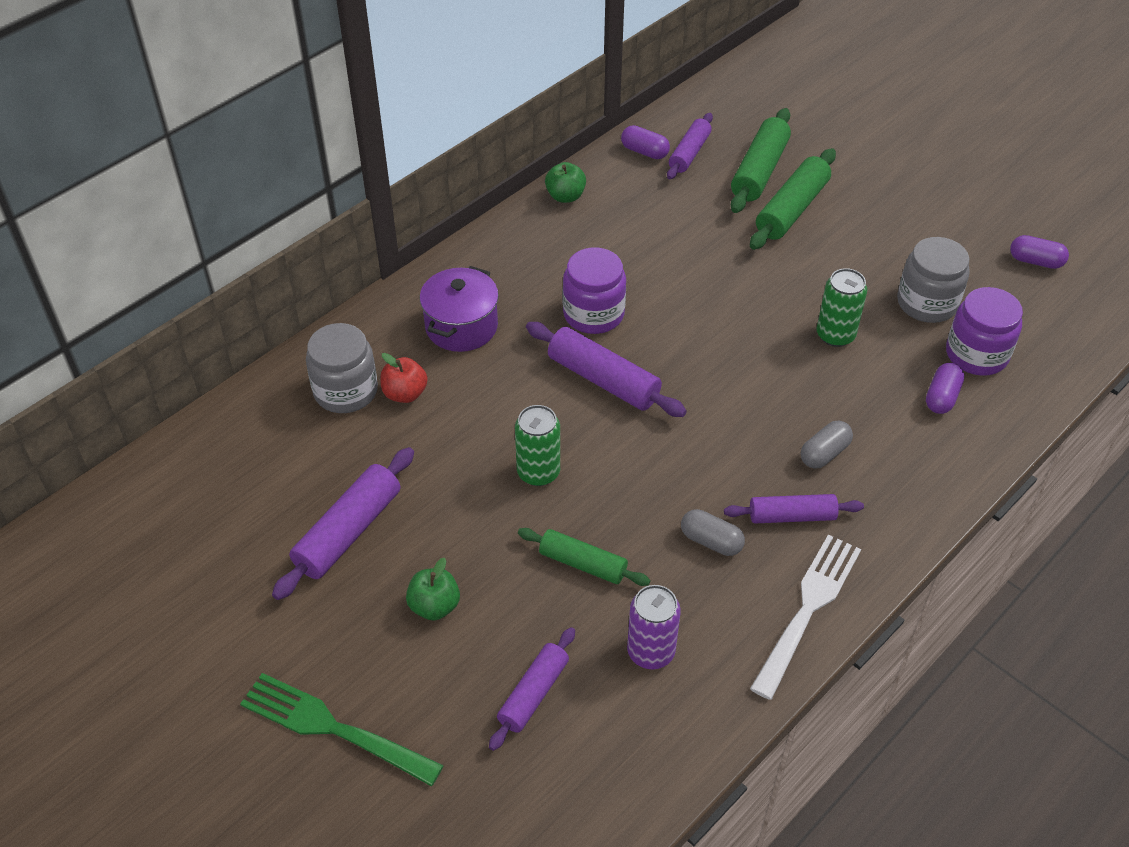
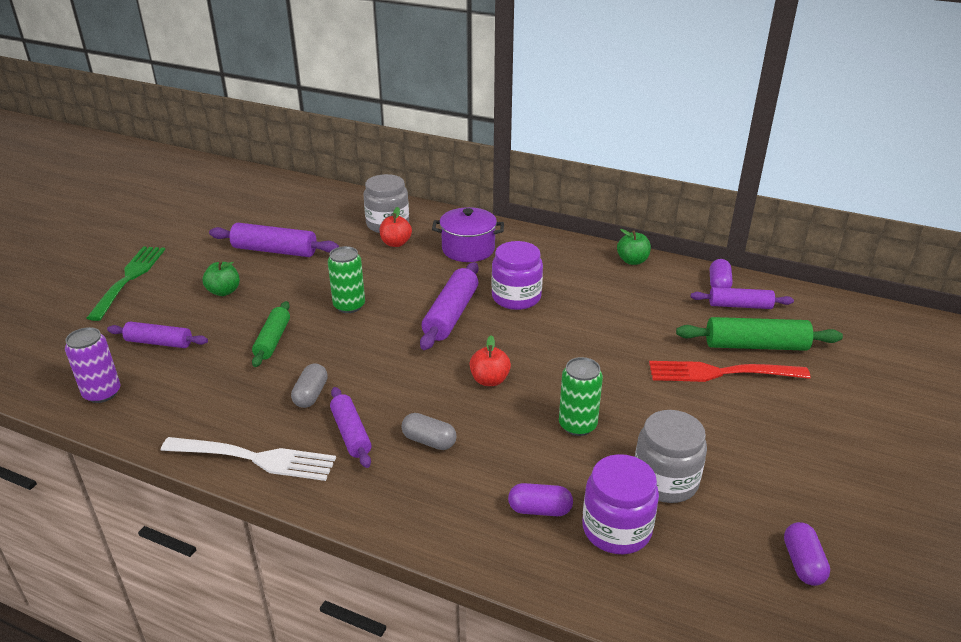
camera: 70 degrees right, 15 degrees down
(651, 652) = (200, 385): purple can -> purple can (102, 393)
(741, 380) = (489, 380): none -> red apple
(792, 209) = (722, 372): green rolling pin -> red fork

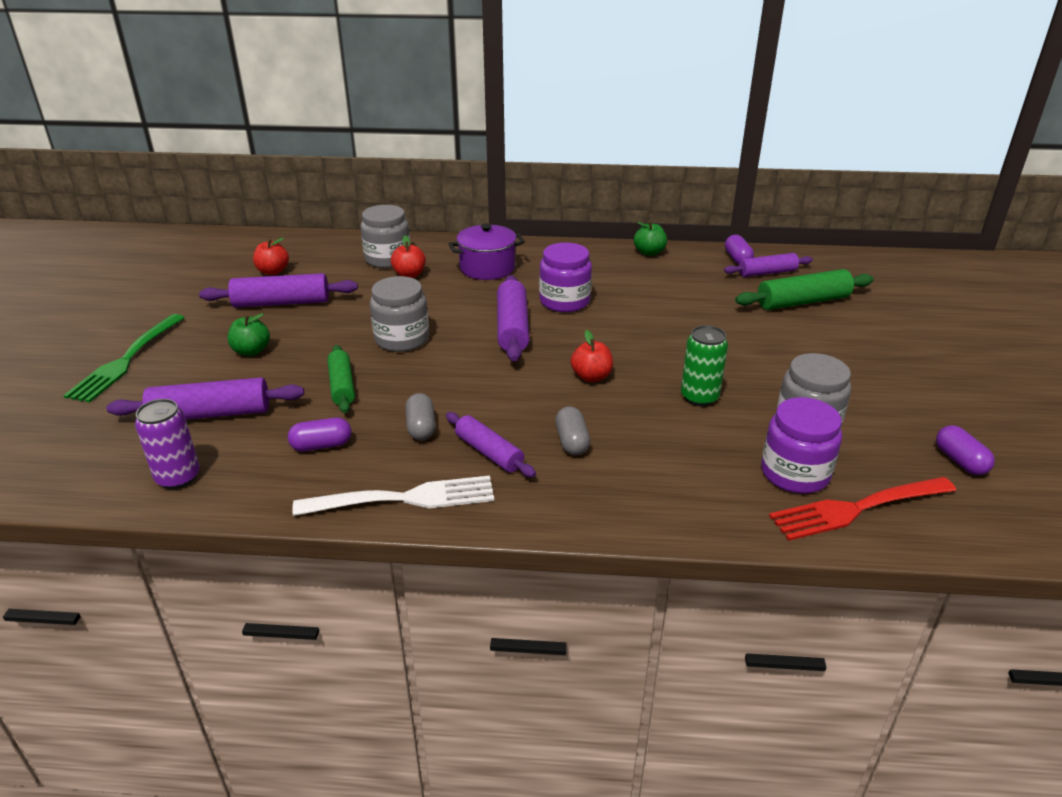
camera: 20 degrees left, 0 degrees up
(129, 279) = (126, 360): green fork -> green fork turned 150 degrees counterclockwise
(159, 342) = (211, 414): purple rolling pin -> purple rolling pin, size x1.51
(286, 219) = (273, 271): none -> red apple
(349, 306) = (402, 339): green can -> grey jar
(429, 441) = (572, 441): grey capsule -> grey capsule turned 75 degrees clockwise
(539, 510) = (717, 475): purple capsule -> purple capsule (321, 445)
(722, 372) = (791, 328): red fork -> red fork (858, 508)

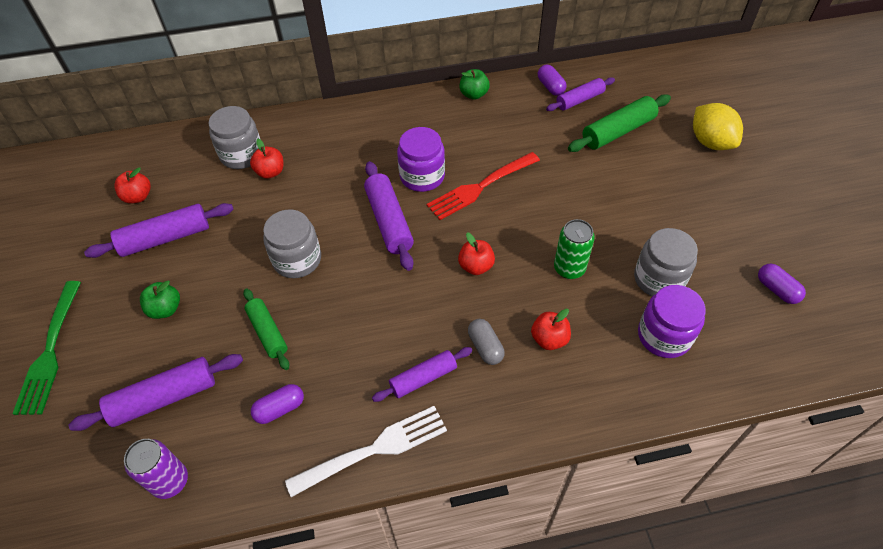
camera: 15 degrees left, 20 degrees up
(421, 427) = (356, 364): grey capsule -> none
(487, 268) = (338, 147): purple pot -> none
(489, 452) = (423, 378): purple rolling pin -> purple rolling pin turned 60 degrees counterclockwise
(650, 449) = (549, 339): none -> red apple
(858, 508) = (718, 360): red fork -> red fork (481, 186)
(914, 326) = (710, 142): none -> yellow lemon

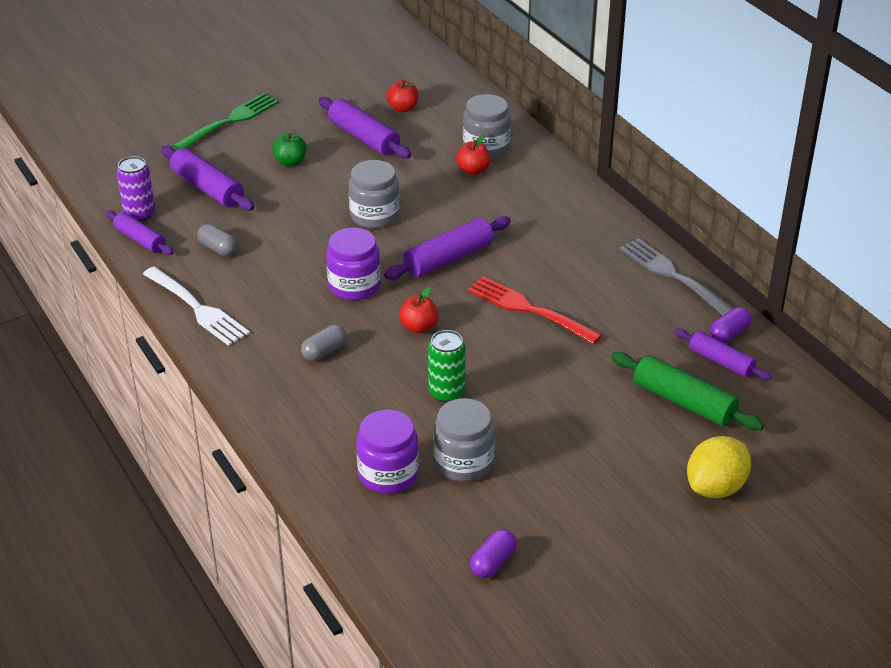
camera: 70 degrees right, 15 degrees down
(50, 350) = (229, 121): green fork -> green fork turned 150 degrees clockwise
(267, 332) = (289, 221): green rolling pin -> none
(280, 409) = (218, 249): purple capsule -> grey capsule
(422, 176) = (521, 266): purple jar -> purple jar (354, 286)
(423, 378) = (276, 320): purple rolling pin -> purple rolling pin (140, 240)
(474, 94) = (674, 276): green apple -> grey fork
(549, 339) = (350, 392): red apple -> none

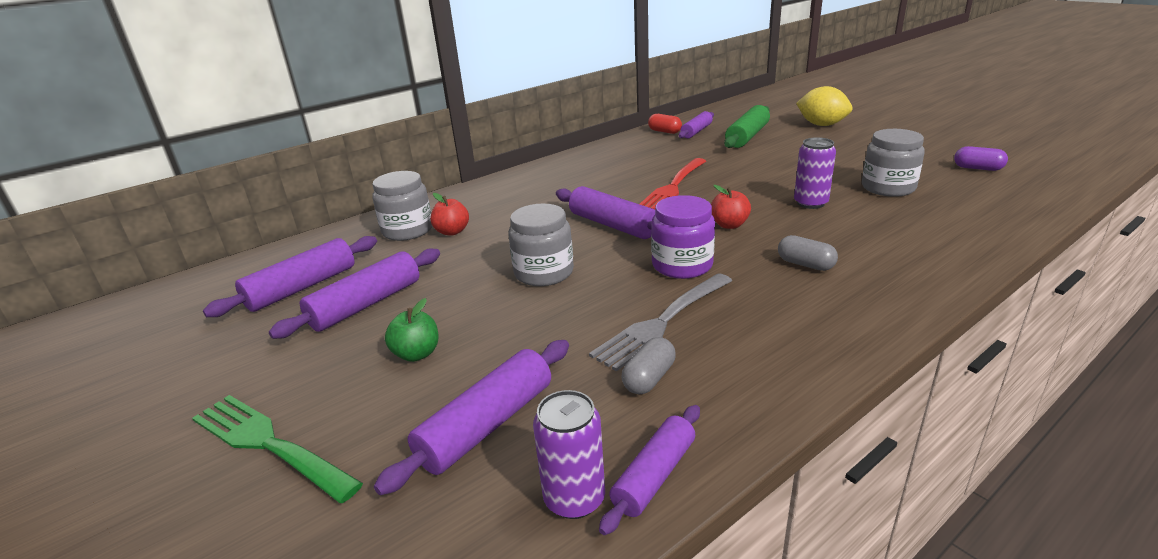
camera: 95 degrees left, 10 degrees down
(196, 308) = (794, 369): white fork -> none
(388, 474) = (939, 212): purple jar -> none
(402, 108) = (302, 287): red apple -> purple rolling pin
(446, 392) = (810, 203): green can -> purple can
(674, 276) = (604, 148): grey fork -> grey fork (663, 321)
(729, 334) = (664, 131): purple capsule -> red capsule

